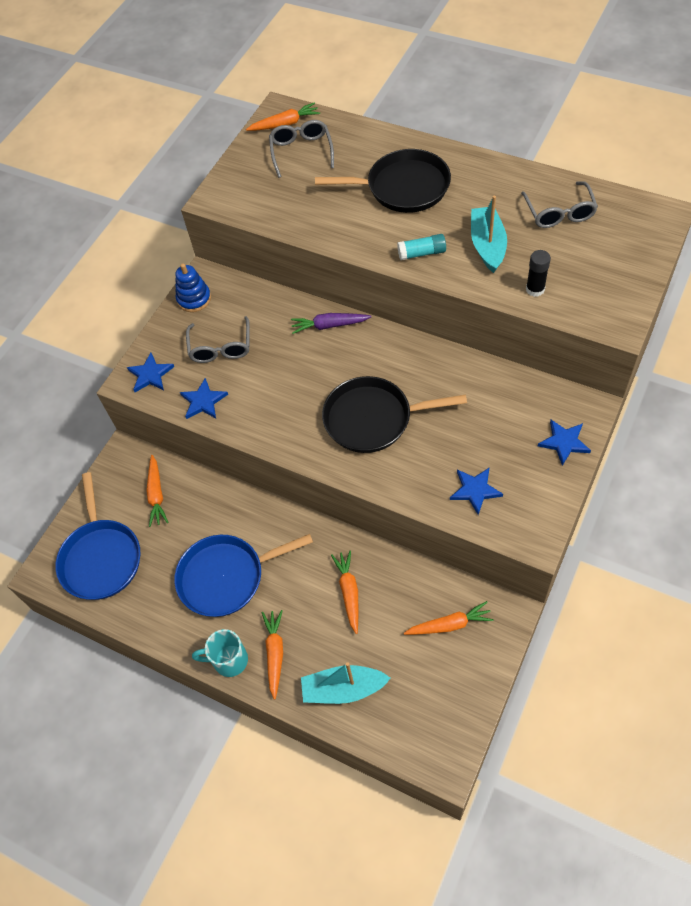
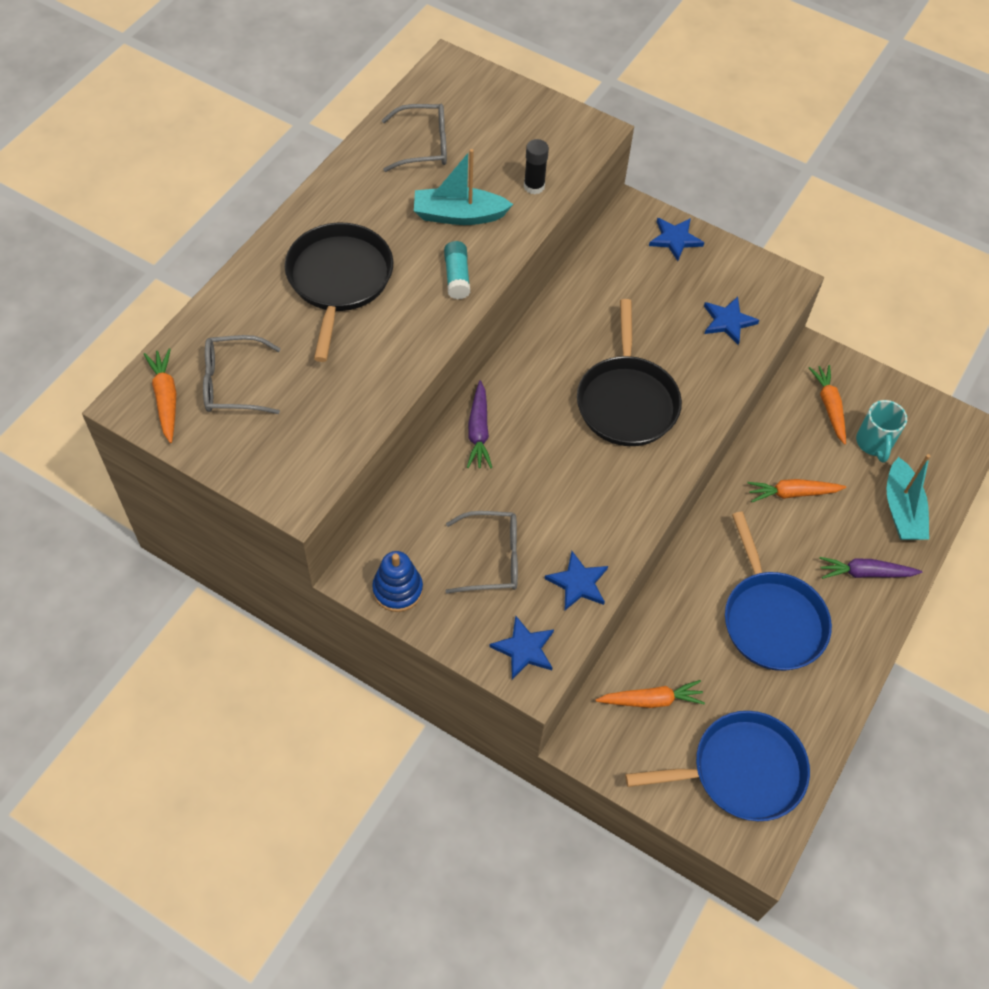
camera: 95 degrees left, 0 degrees up
(228, 660) = (874, 621): turquoise mug -> turquoise mug (874, 443)
(275, 654) = (865, 573): orange carrot -> purple carrot

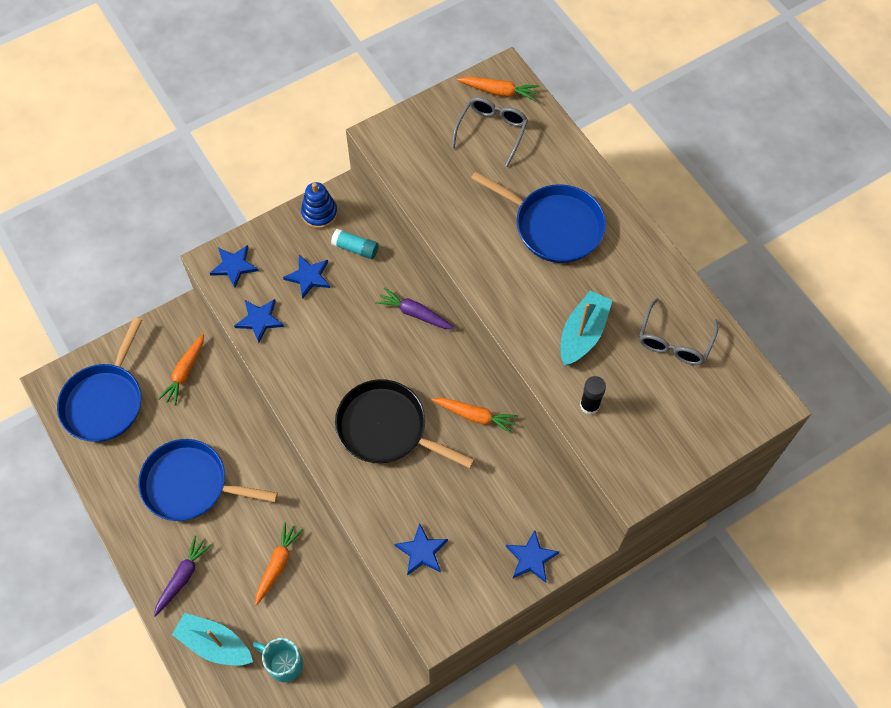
camera: 120 degrees right, 5 degrees up
(339, 280) = (554, 226): black pan -> blue pan
(457, 277) = (518, 305): turquoise glue stick -> turquoise glue stick (355, 248)
(492, 558) = (308, 277): grey glasses -> blue star
(829, 407) = (337, 648): orange carrot -> orange carrot (475, 416)

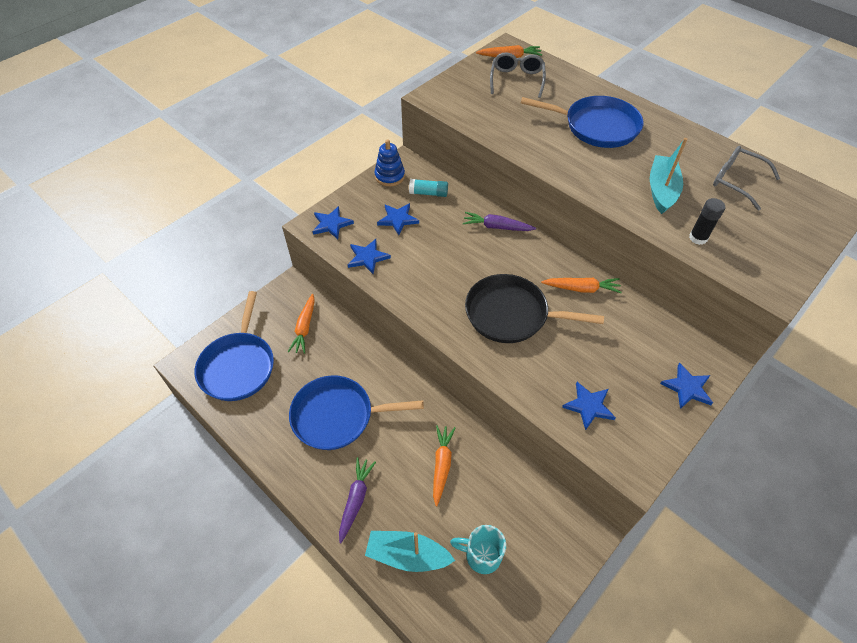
camera: 15 degrees left, 10 degrees down
(674, 341) = (736, 181): grey glasses -> grey glasses turned 120 degrees clockwise

